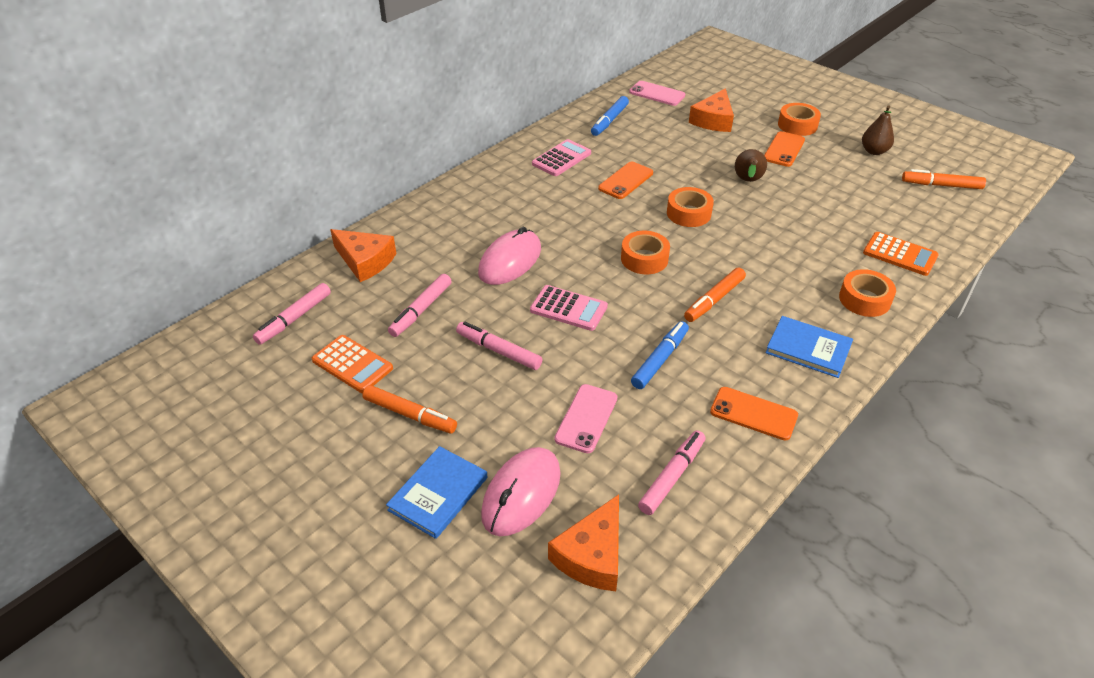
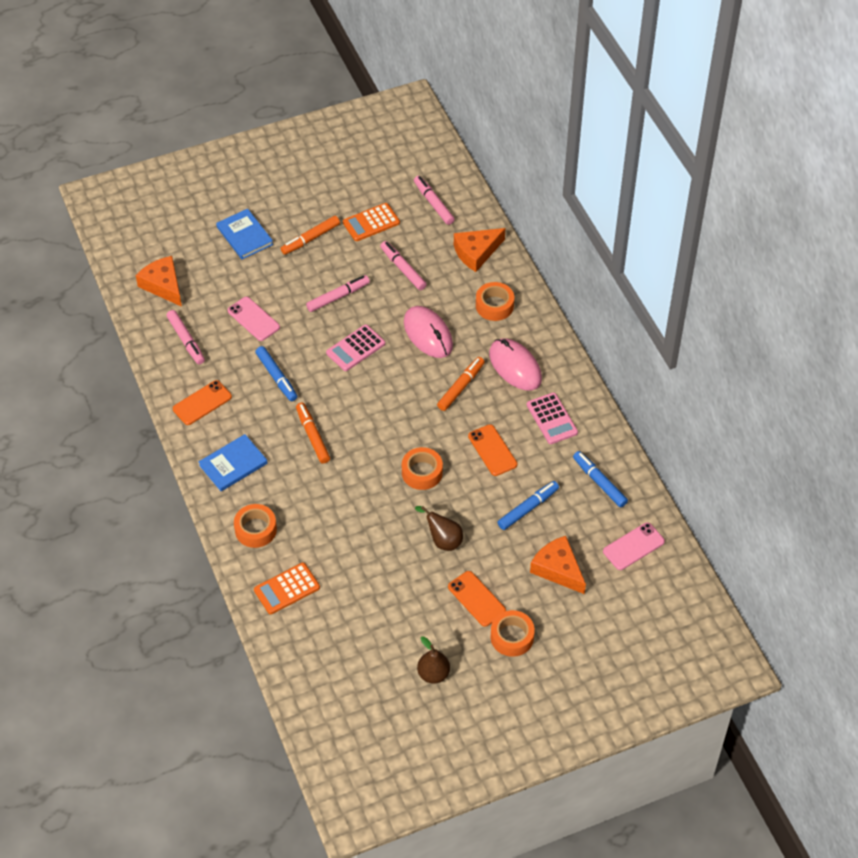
camera: 115 degrees right, 10 degrees up
(521, 494) = (220, 270): pink mouse -> pink mouse (515, 366)
(644, 259) = (382, 416): orange tape -> orange tape (494, 305)
(670, 147) = (528, 508): none -> blue marker
(941, 185) = (352, 691): orange marker -> orange marker (461, 387)

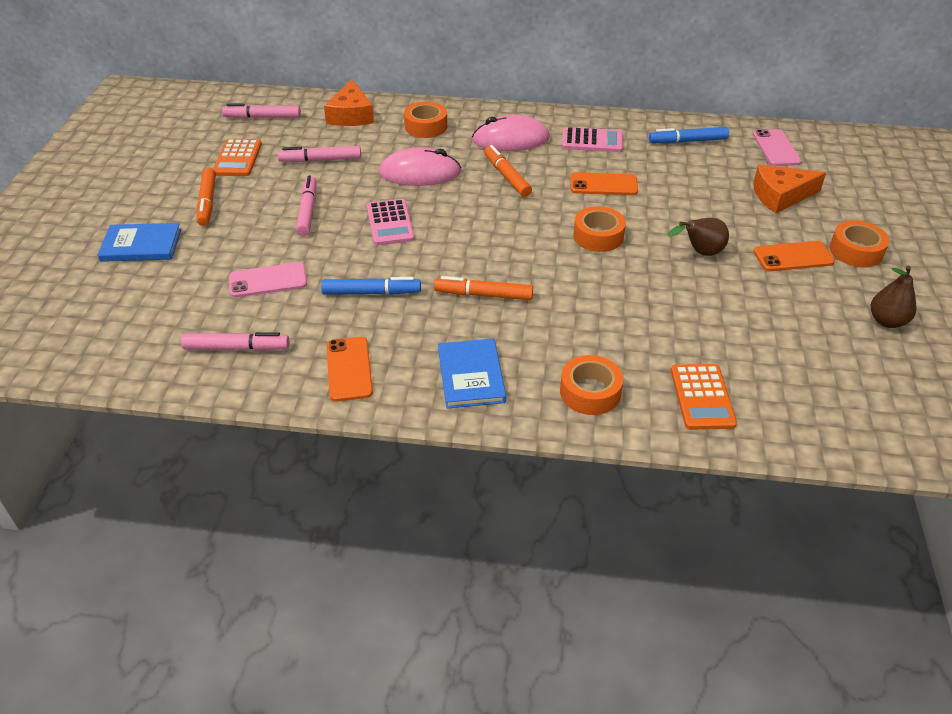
camera: 60 degrees left, 10 degrees down
(163, 285) = (128, 337): orange cheese -> none
(528, 508) = (692, 188): blue marker -> none

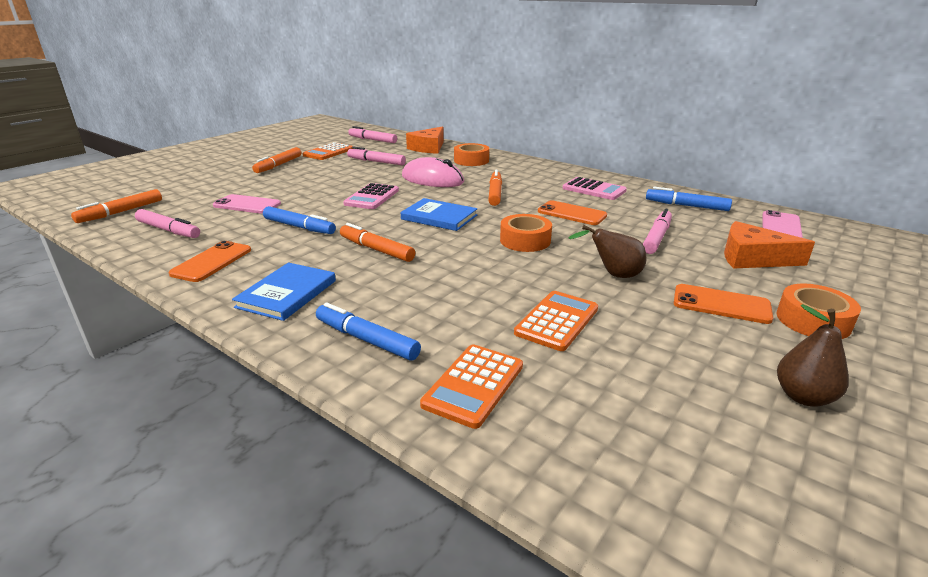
camera: 30 degrees right, 15 degrees down
(133, 344) = (121, 212): none -> orange marker
(141, 245) = (210, 174): blue book -> blue book (439, 217)
(307, 211) = (329, 181): pink marker -> pink marker (656, 237)
(511, 139) = (526, 177): pink mouse -> none
(590, 392) = (366, 339): orange tape -> blue marker
(702, 318) = (557, 321): none -> orange calculator

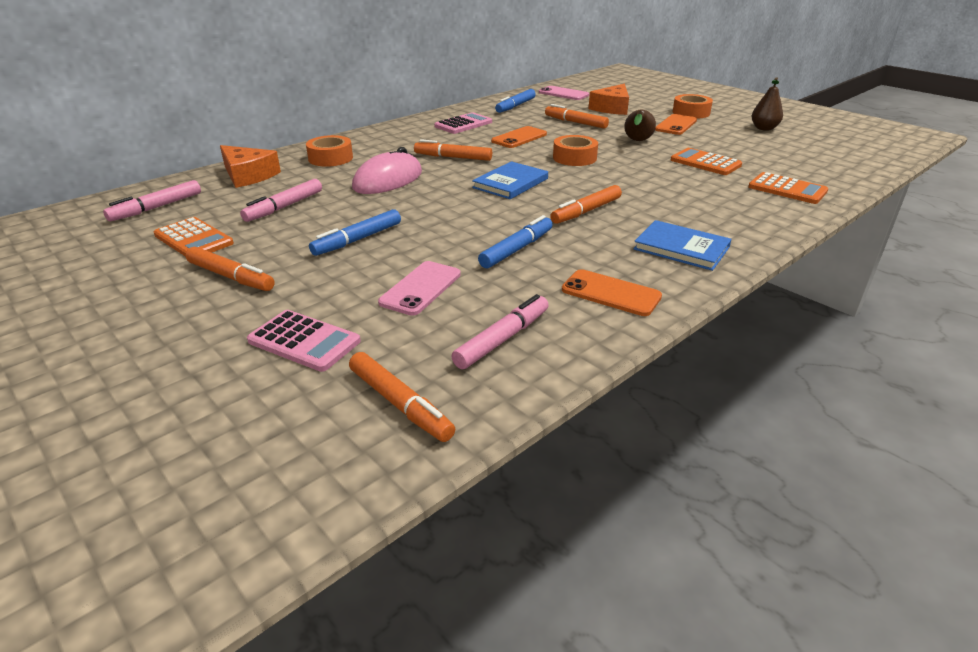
camera: 80 degrees left, 5 degrees up
(366, 339) = (747, 217): blue marker -> blue marker (358, 240)
(372, 197) = (433, 211): pink calculator -> pink calculator (304, 341)
(656, 237) = (575, 122): pink marker -> orange marker

